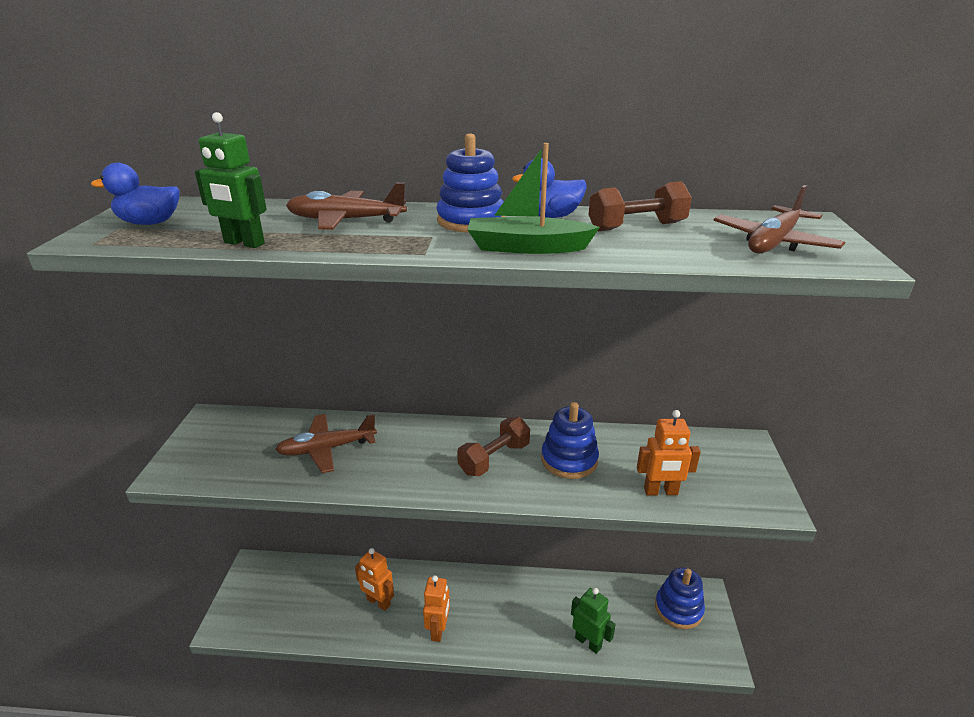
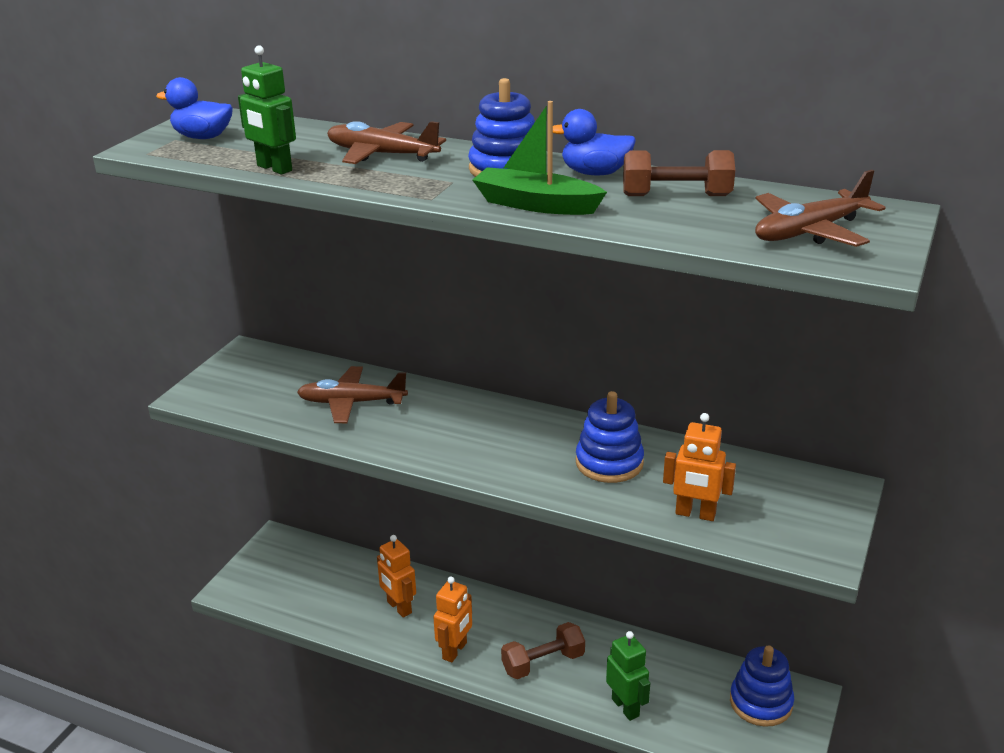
camera: 20 degrees right, 0 degrees up
(494, 459) = (525, 446): brown dumbbell -> brown dumbbell (543, 663)

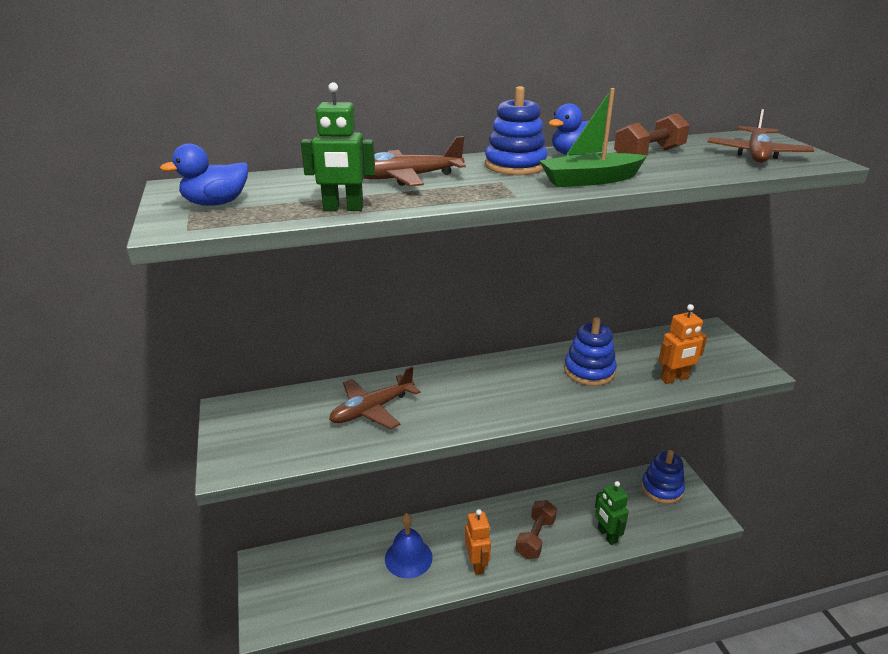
camera: 40 degrees left, 0 degrees up
(399, 607) = (408, 558): orange robot -> blue bell
(625, 707) = (607, 535): green robot -> green robot turned 135 degrees counterclockwise

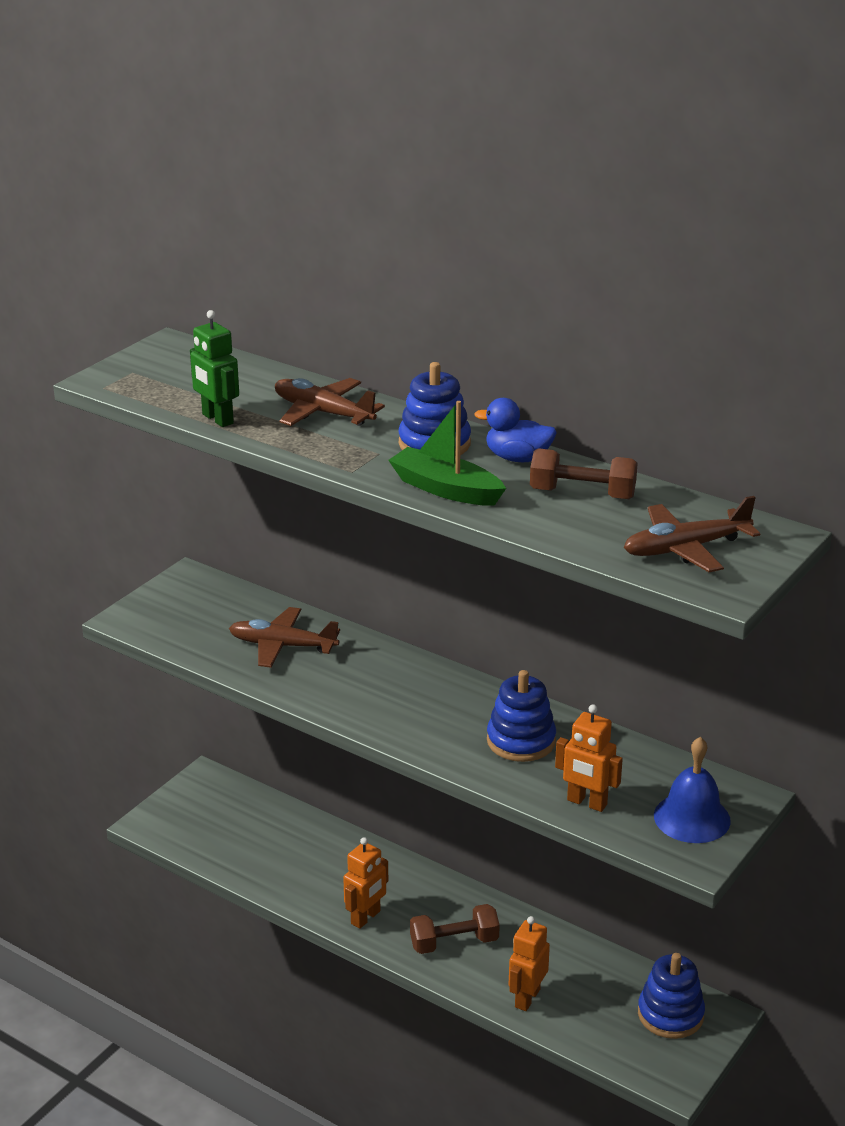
camera: 50 degrees right, 0 degrees up
(216, 203) = (159, 372): blue duck -> none
(408, 558) = (318, 866): blue bell -> blue bell (692, 818)
(607, 535) = (527, 998): green robot -> orange robot

